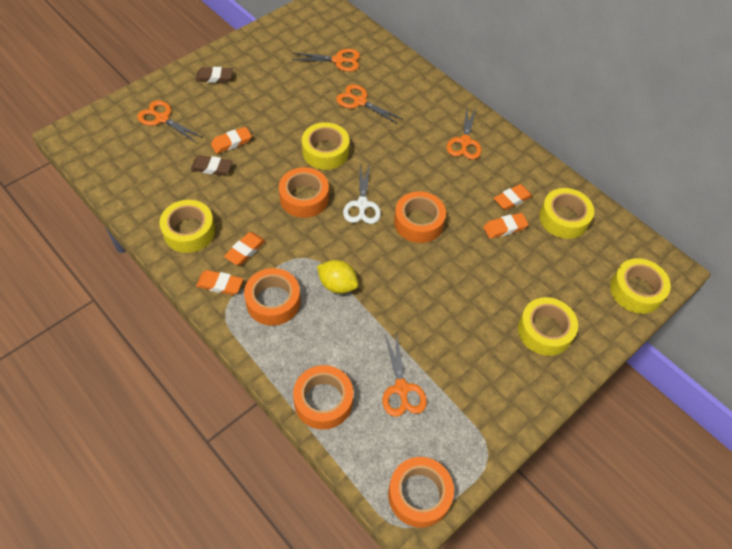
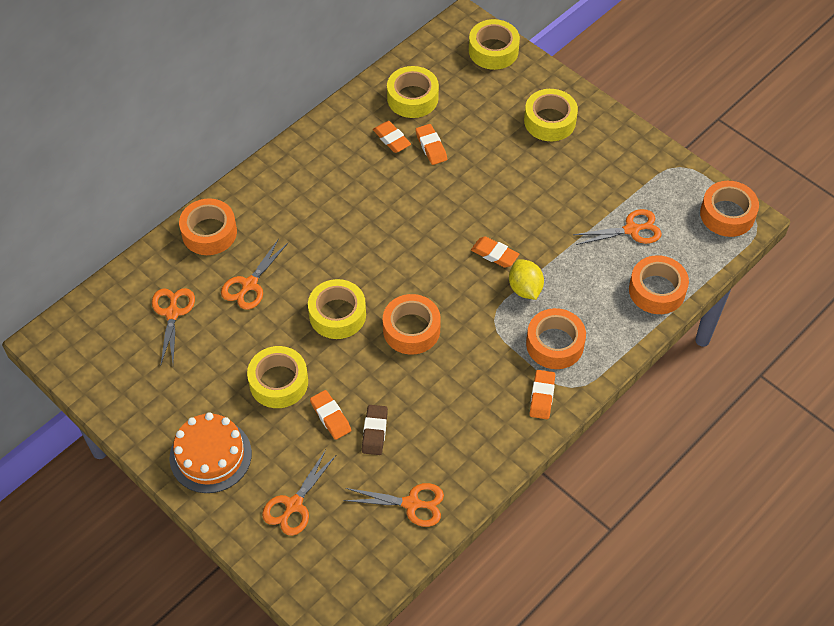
camera: 90 degrees left, 0 degrees up
(189, 231) = (474, 439): yellow tape -> yellow tape (278, 382)
(214, 77) = (210, 455): brown eraser -> orange cake
(245, 250) = (493, 378): orange eraser -> orange eraser (494, 254)
(337, 285) = (525, 288): yellow lemon -> yellow lemon turned 45 degrees counterclockwise
(362, 204) = (415, 273): white scissors -> none
(418, 222) = (433, 220): orange tape -> orange tape (209, 232)
(465, 142) = (310, 179): orange scissors -> orange scissors (411, 504)

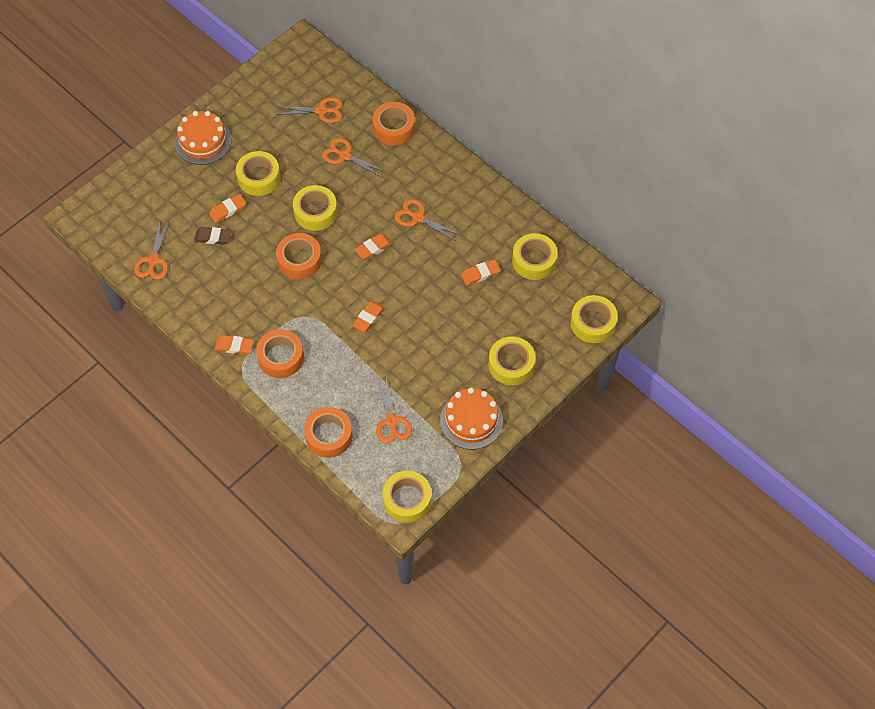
camera: 90 degrees right, 5 degrees up
(293, 505) = (160, 191): orange scissors -> orange scissors (418, 218)
(391, 139) = (488, 246): orange eraser -> orange eraser (373, 248)
(525, 288) = (334, 338): yellow lemon -> none
(623, 157) = (471, 420): none -> orange cake
(727, 214) = (407, 499): orange tape -> yellow tape

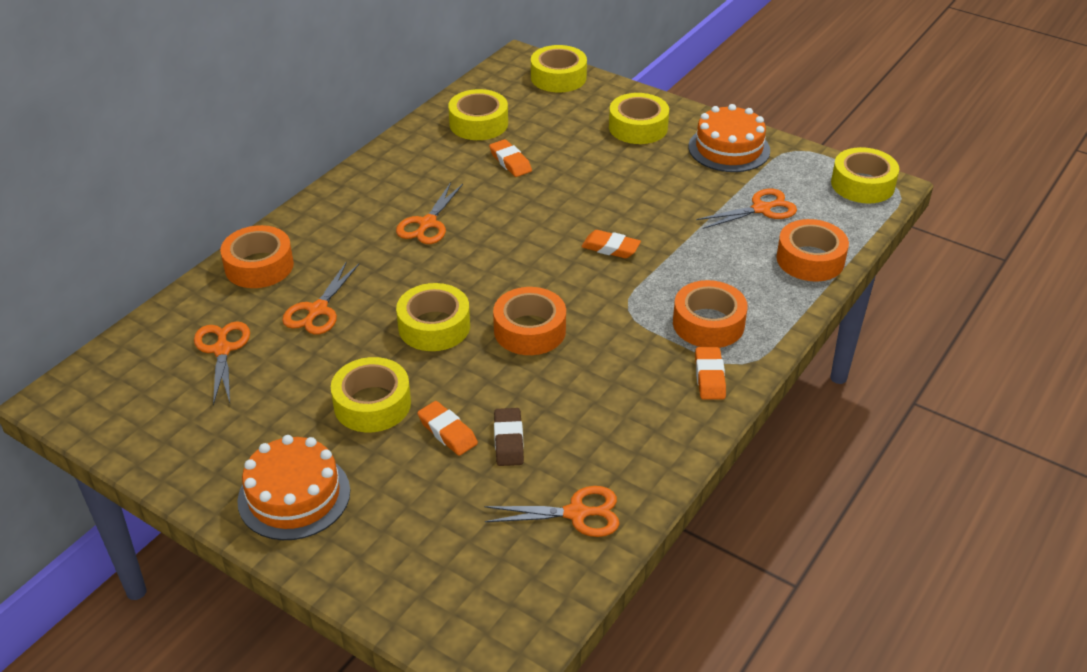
camera: 100 degrees left, 20 degrees down
(373, 248) = (490, 258): orange eraser -> none

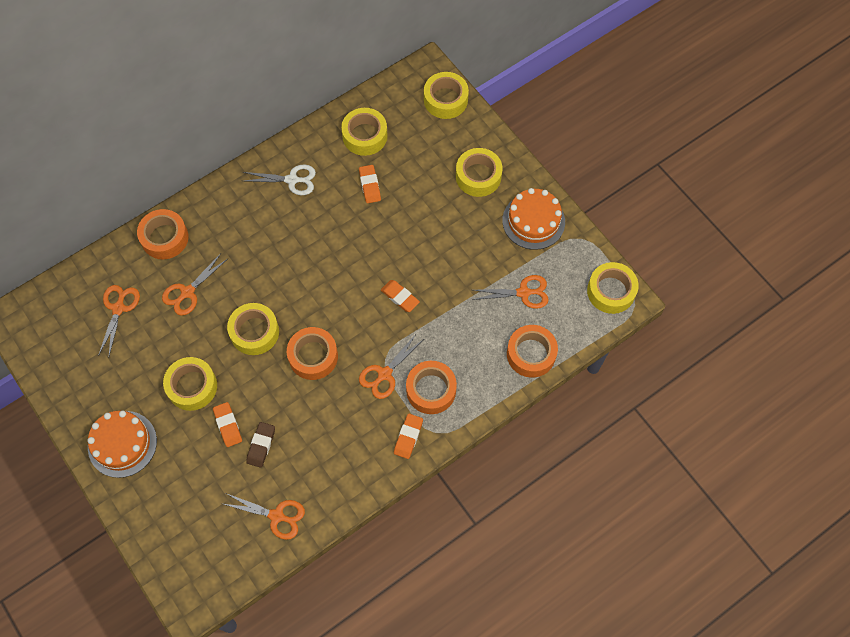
camera: 20 degrees right, 25 degrees up
(407, 178) = (292, 180): none -> white scissors
(427, 224) = (287, 232): orange scissors -> orange scissors (384, 374)

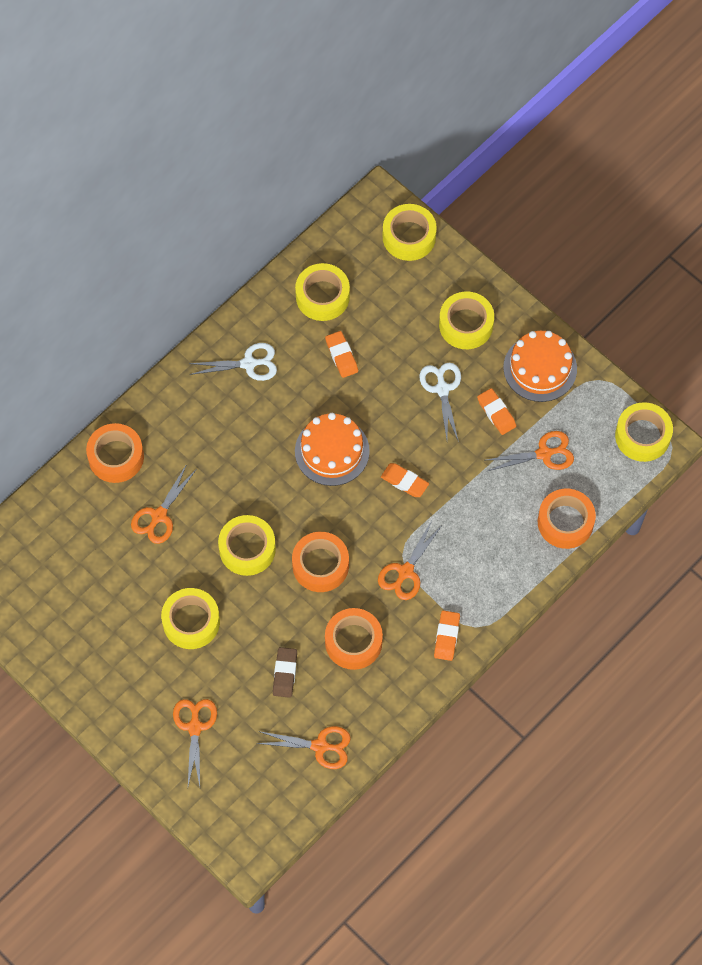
camera: 10 degrees left, 0 degrees up
(118, 308) = (83, 547): orange scissors -> orange scissors (195, 727)
(122, 444) = (128, 698): orange cake -> orange cake (332, 451)
(228, 425) = (242, 658): orange eraser -> orange eraser (496, 413)
(431, 390) = (461, 581): orange tape -> orange tape (353, 642)
(448, 225) = (442, 389): none -> white scissors

